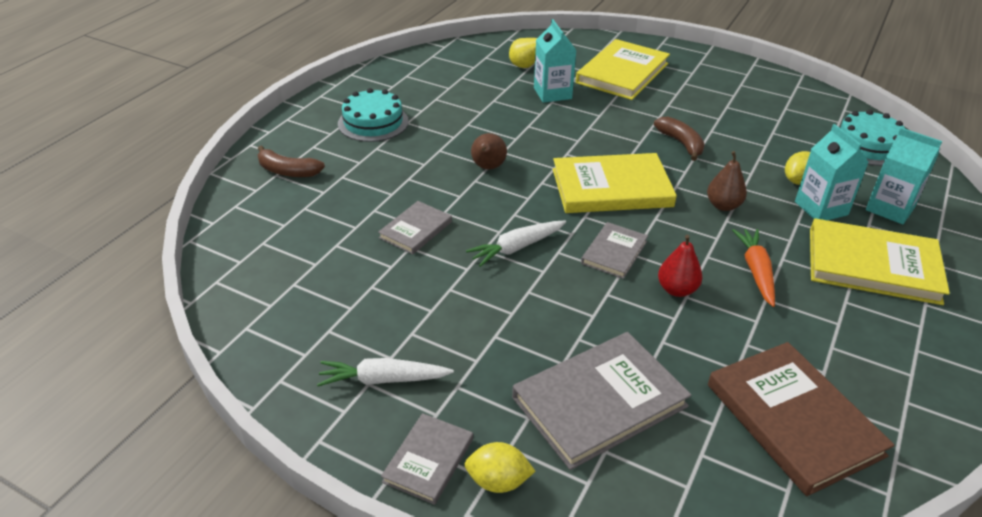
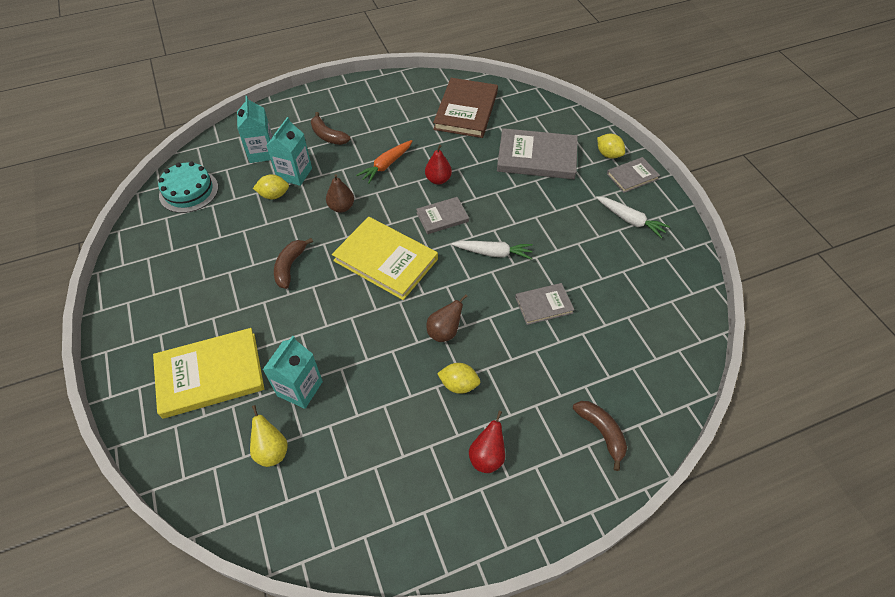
camera: 140 degrees left, 15 degrees up
(373, 122) = (487, 456): turquoise cake -> red pear
(437, 145) = (459, 384): none -> yellow lemon
(873, 265) = (328, 136): yellow book -> brown banana

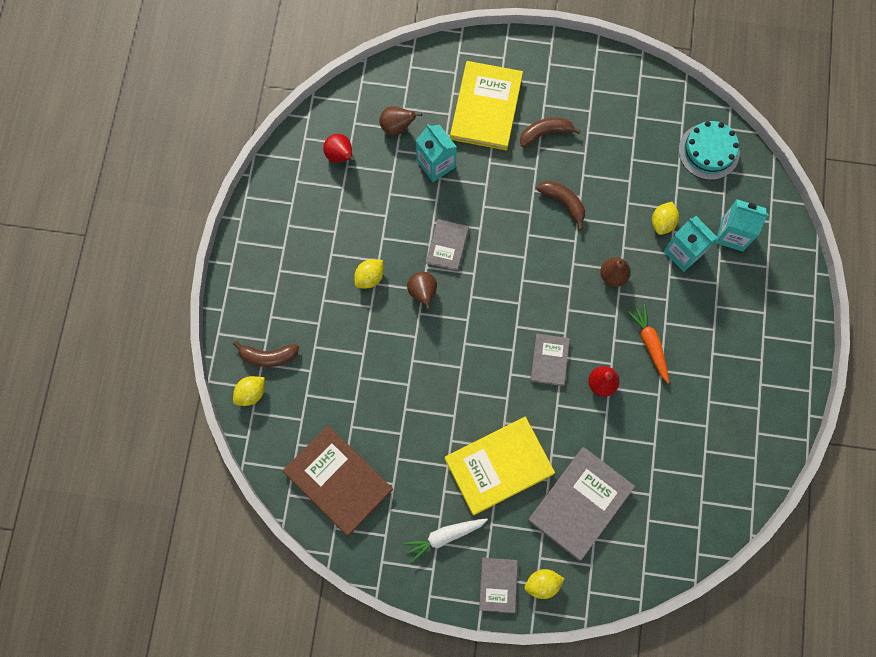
camera: 120 degrees right, 20 degrees up
(272, 450) = (397, 127): yellow pear -> brown pear
(328, 136) = (726, 307): brown banana -> brown banana (545, 133)
(386, 260) = (526, 284): yellow book -> yellow book (499, 466)
(466, 110) = (694, 473): brown book -> brown book (338, 481)
(487, 456) = (302, 265): red pear -> red pear (340, 156)
(493, 253) = (480, 381): white carrot -> none
(544, 305) = (400, 389): grey book -> grey book (447, 246)
(647, 426) = (251, 393): none -> yellow lemon

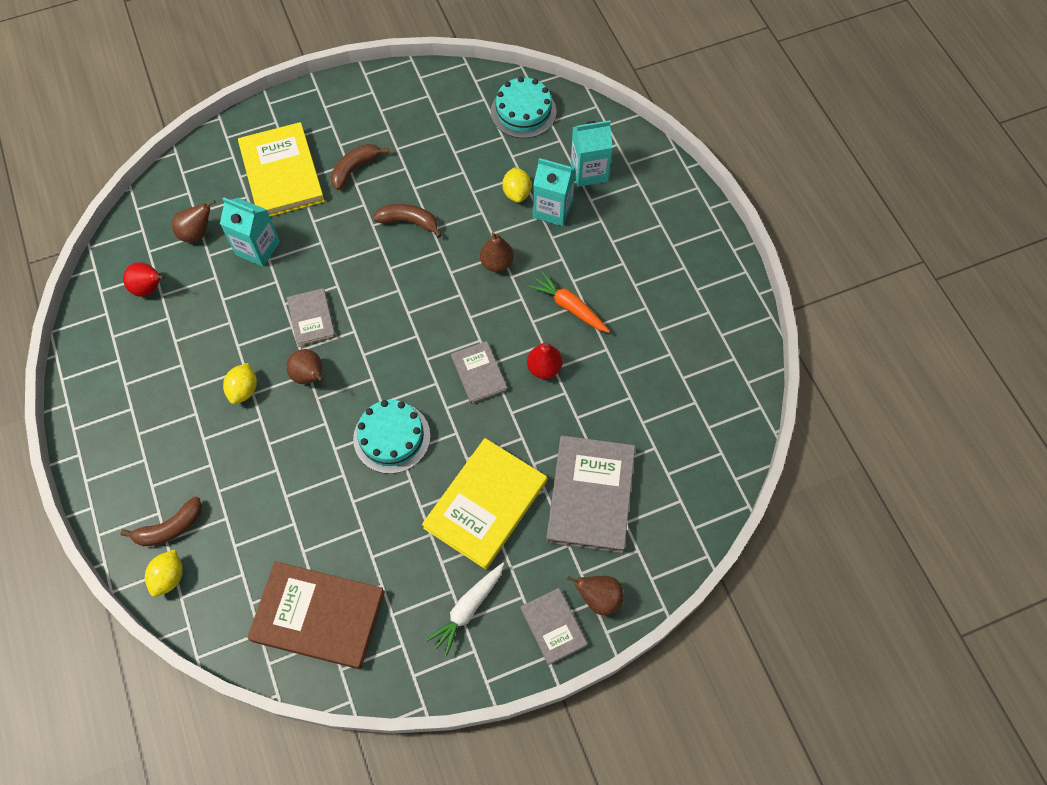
camera: 30 degrees left, 10 degrees down
(458, 375) = (392, 437): none -> turquoise cake
(542, 583) = (599, 598): yellow lemon -> brown pear

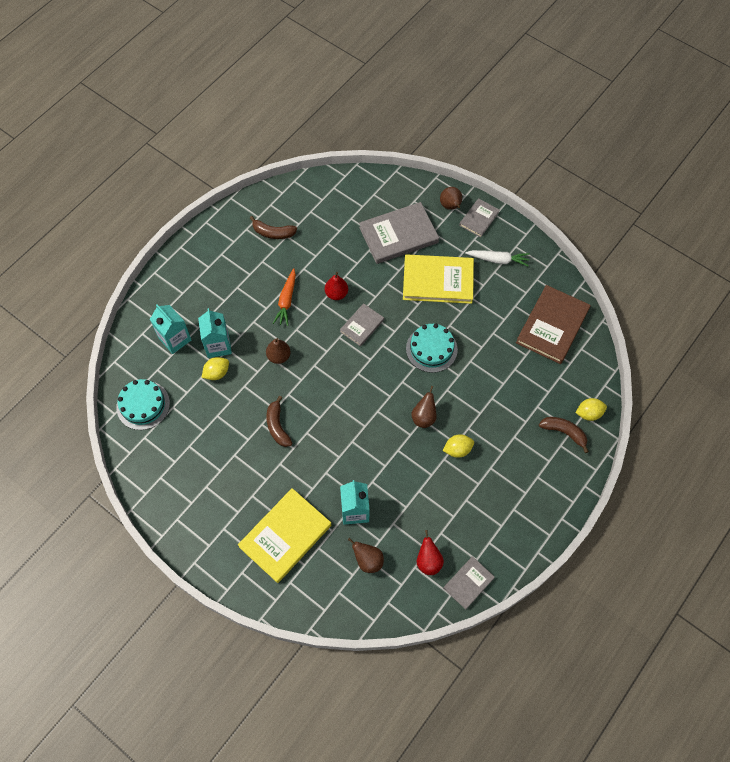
camera: 120 degrees left, 0 degrees up
(311, 318) = (385, 441): grey book -> grey book (468, 583)
(318, 616) = (552, 326): brown book -> brown book turned 45 degrees clockwise
(355, 169) = (253, 488): brown banana -> brown banana (273, 233)

